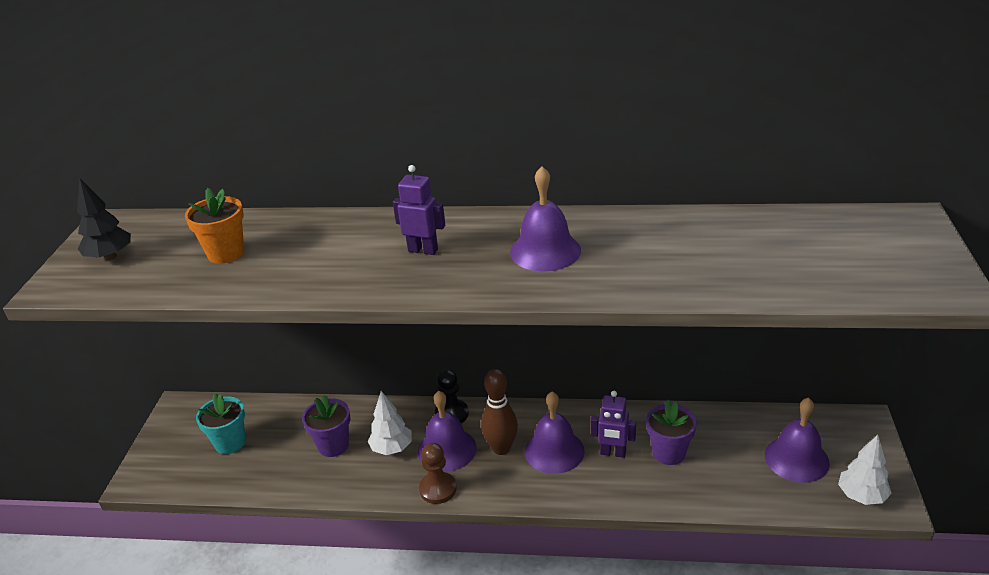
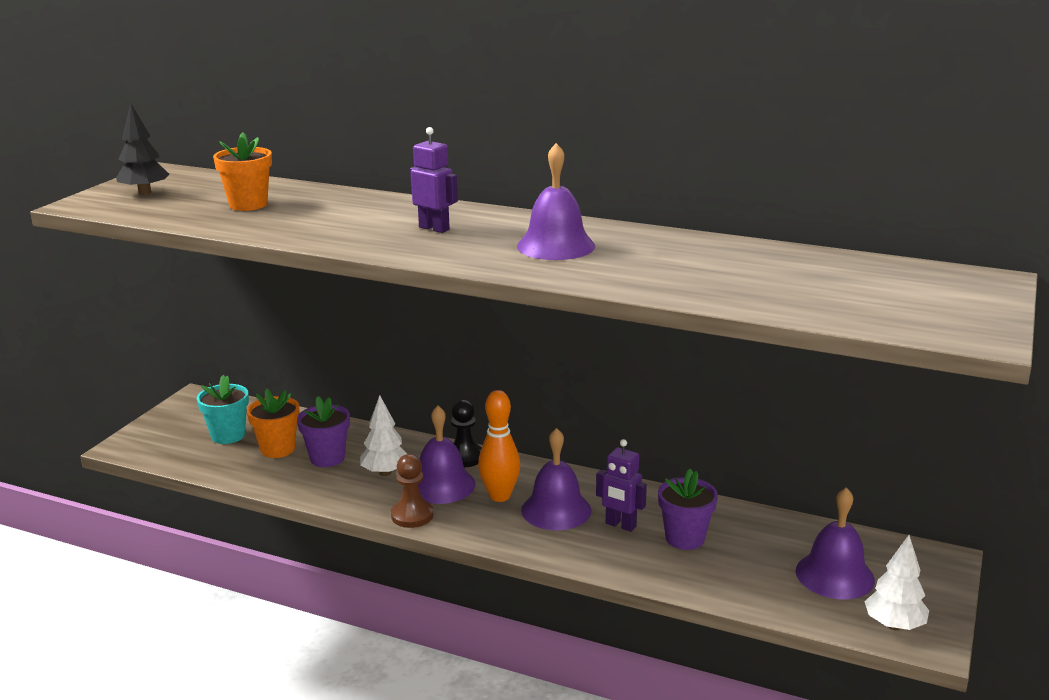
camera: 15 degrees right, 10 degrees down
(283, 447) = (277, 449): none -> orange flower pot
(501, 448) = (500, 496): brown bowling pin -> orange bowling pin

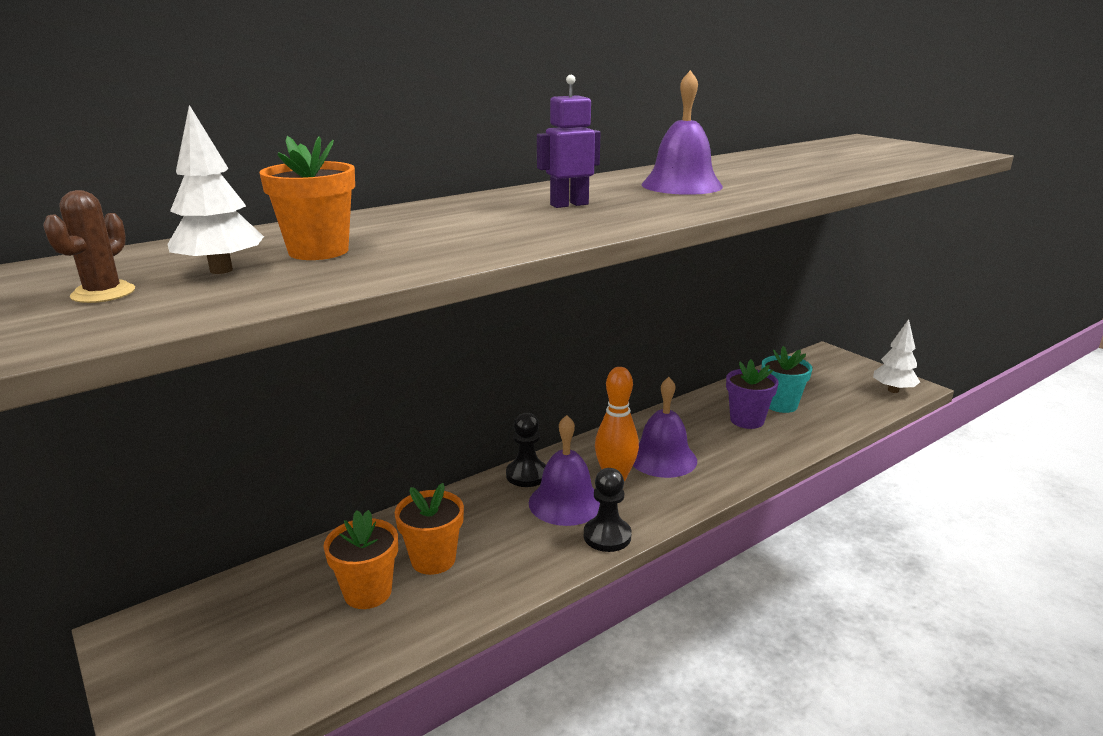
camera: 60 degrees left, 0 degrees up
(144, 193) = (103, 293): black tree -> brown cactus
(228, 435) = (279, 627): turquoise flower pot -> turquoise flower pot (781, 405)
(327, 458) = (433, 559): purple flower pot -> orange flower pot
(385, 473) = (507, 529): white tree -> white tree (221, 270)
(412, 515) = (607, 536): brown pawn -> black pawn
(620, 525) = (709, 438): purple robot -> none
(834, 575) = (827, 388): purple bell -> none

